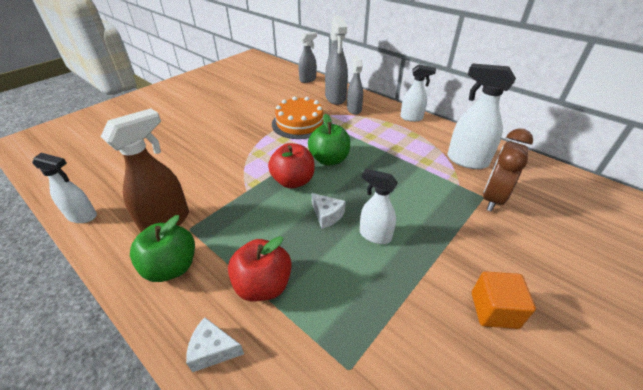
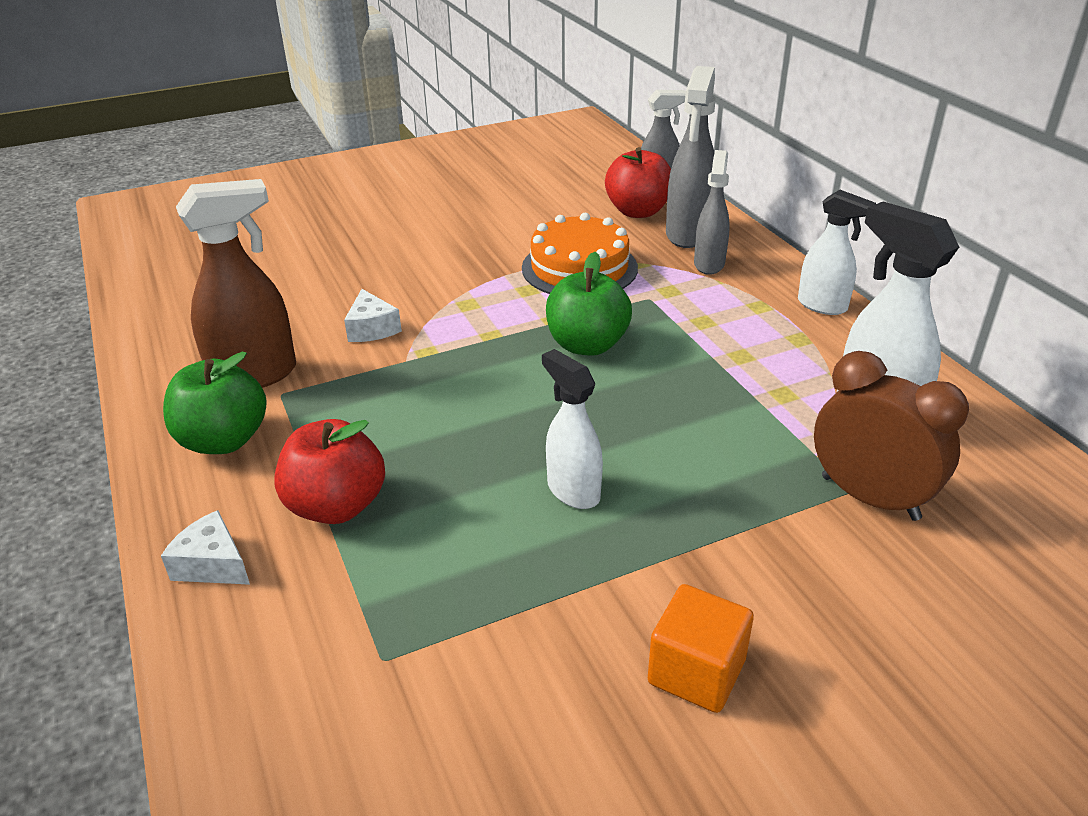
camera: 25 degrees right, 5 degrees down
(82, 216) = (147, 335): white spray bottle -> none
(293, 181) = (494, 365): red apple -> red apple (638, 211)
(327, 215) = (512, 435): white cheese -> white cheese (372, 329)
(493, 198) = (869, 497): brown clock -> brown clock turned 75 degrees clockwise

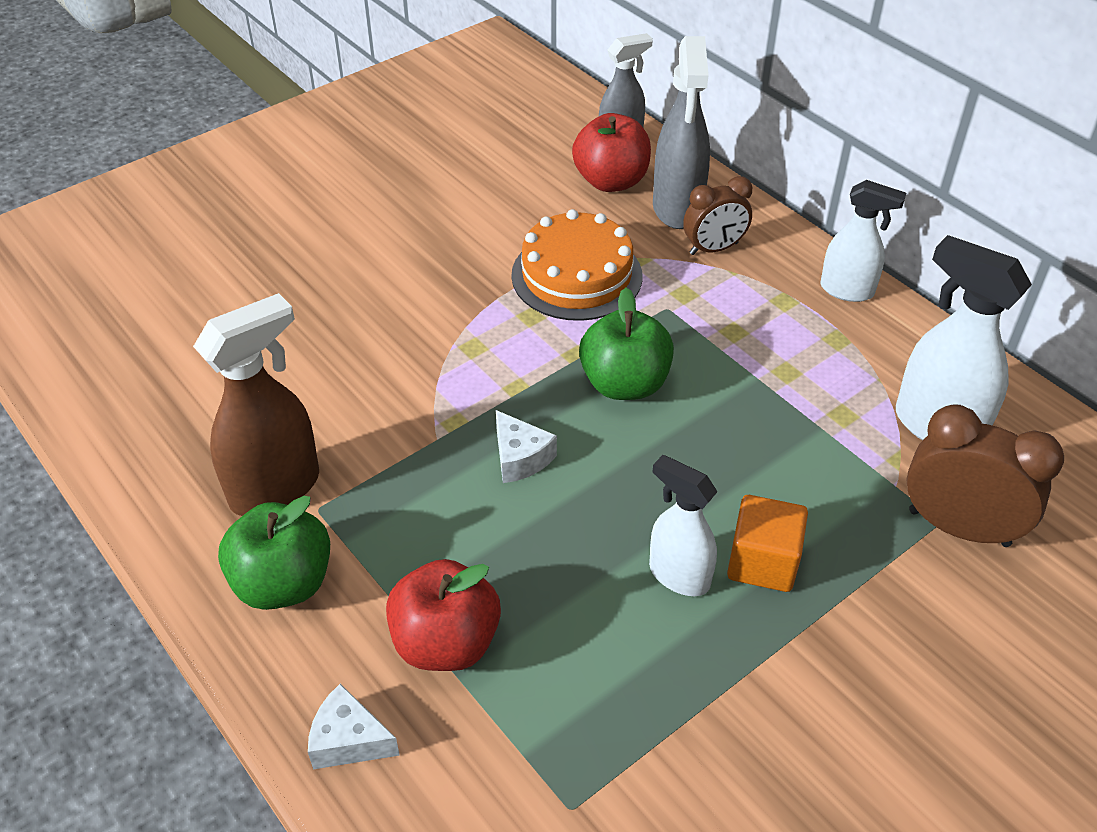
camera: 15 degrees left, 10 degrees up
(372, 329) = (380, 400): white cheese -> white cheese (520, 458)
(696, 672) = (862, 755): orange cube -> orange cube (762, 562)
(709, 264) = (713, 249): grey spray bottle -> brown clock

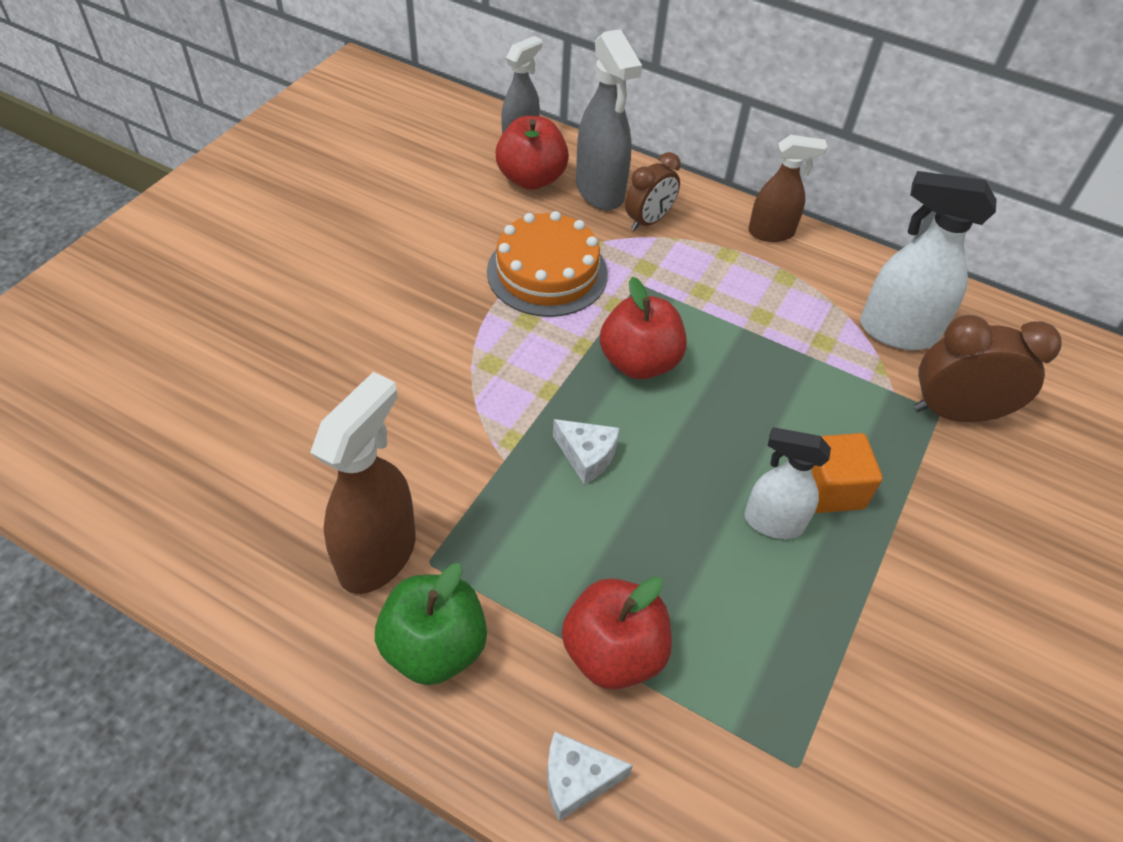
camera: 25 degrees left, 5 degrees up
(624, 384) = (639, 362): green apple -> red apple
(847, 290) = (771, 233): white spray bottle -> brown spray bottle

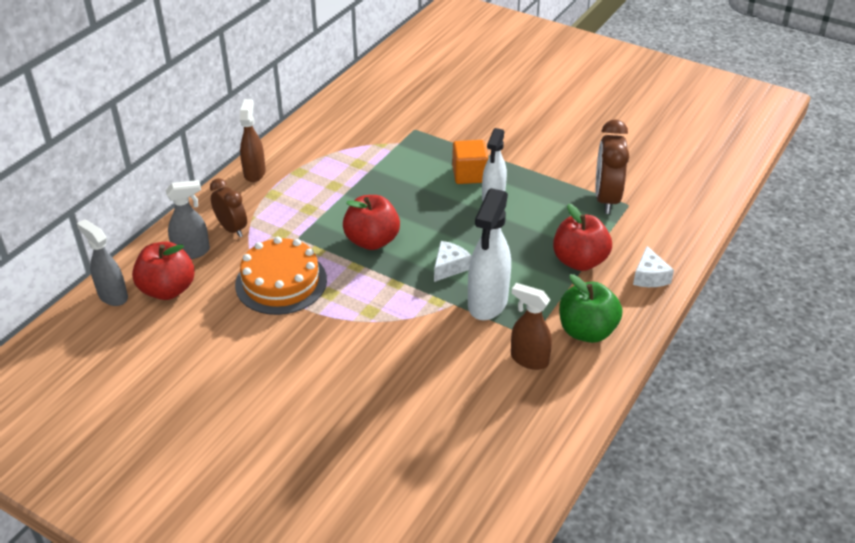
camera: 85 degrees left, 10 degrees down
(378, 554) = (528, 359): brown spray bottle -> brown spray bottle, size x0.65
(600, 191) = (192, 252): grey spray bottle -> grey spray bottle, size x0.65
(896, 332) = (352, 134): white spray bottle -> white spray bottle (487, 303)
(955, 412) = (415, 124): brown clock -> brown clock (606, 199)

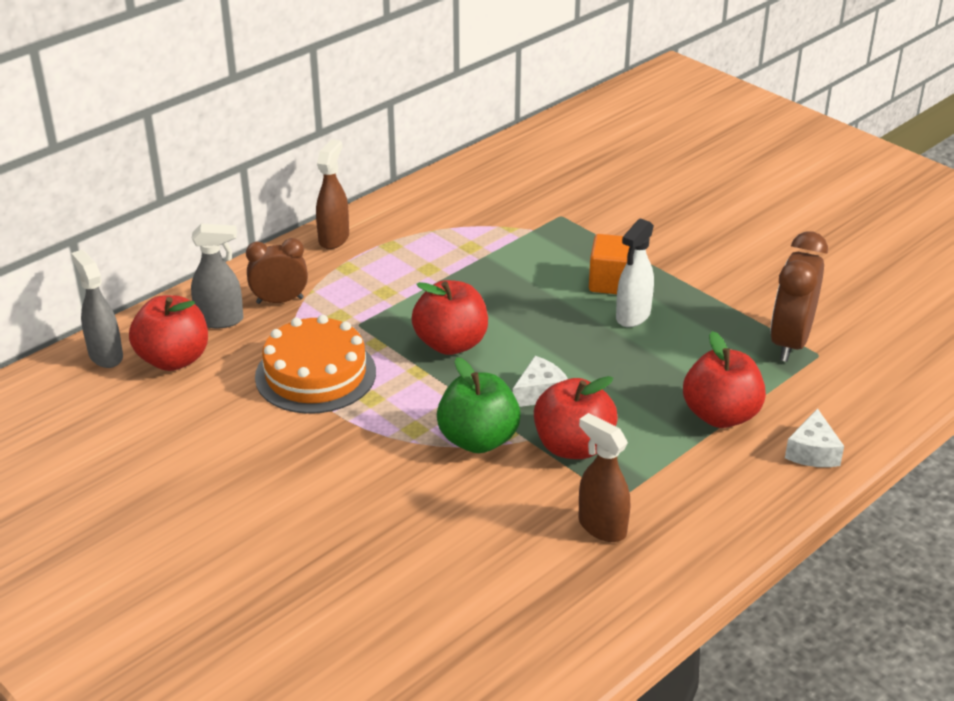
camera: 15 degrees right, 5 degrees down
(232, 229) = (280, 300): brown clock -> brown clock turned 75 degrees counterclockwise
(487, 303) = (573, 446): white spray bottle -> red apple
(586, 331) = (695, 506): green apple -> green apple (478, 440)

